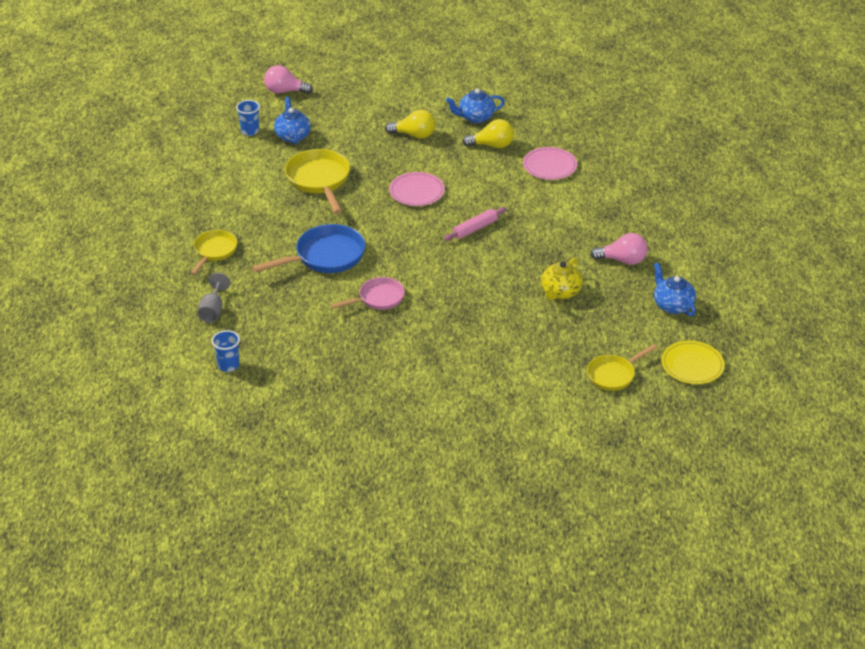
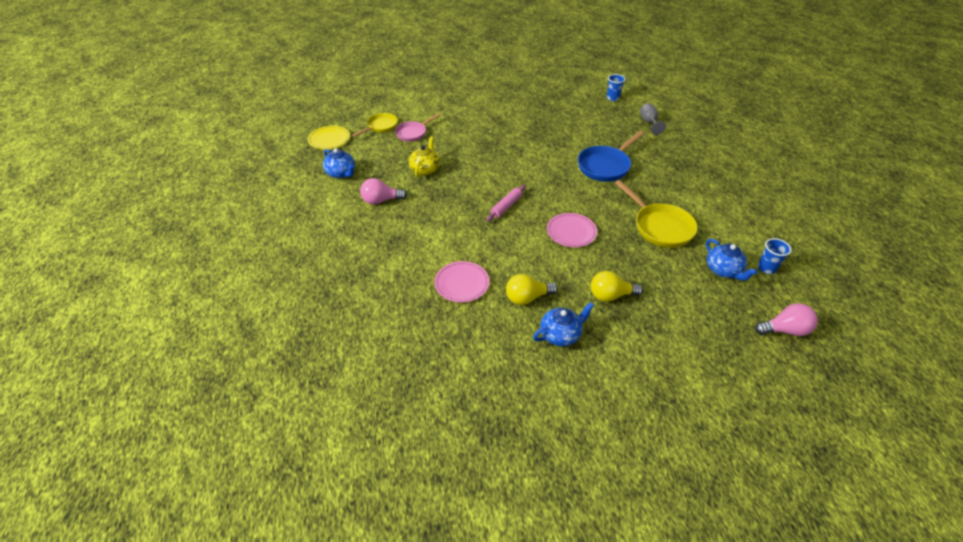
camera: 165 degrees right, 5 degrees up
(214, 251) = (685, 156): yellow pan -> none
(378, 298) = (550, 145): pink pan -> pink pan (413, 133)

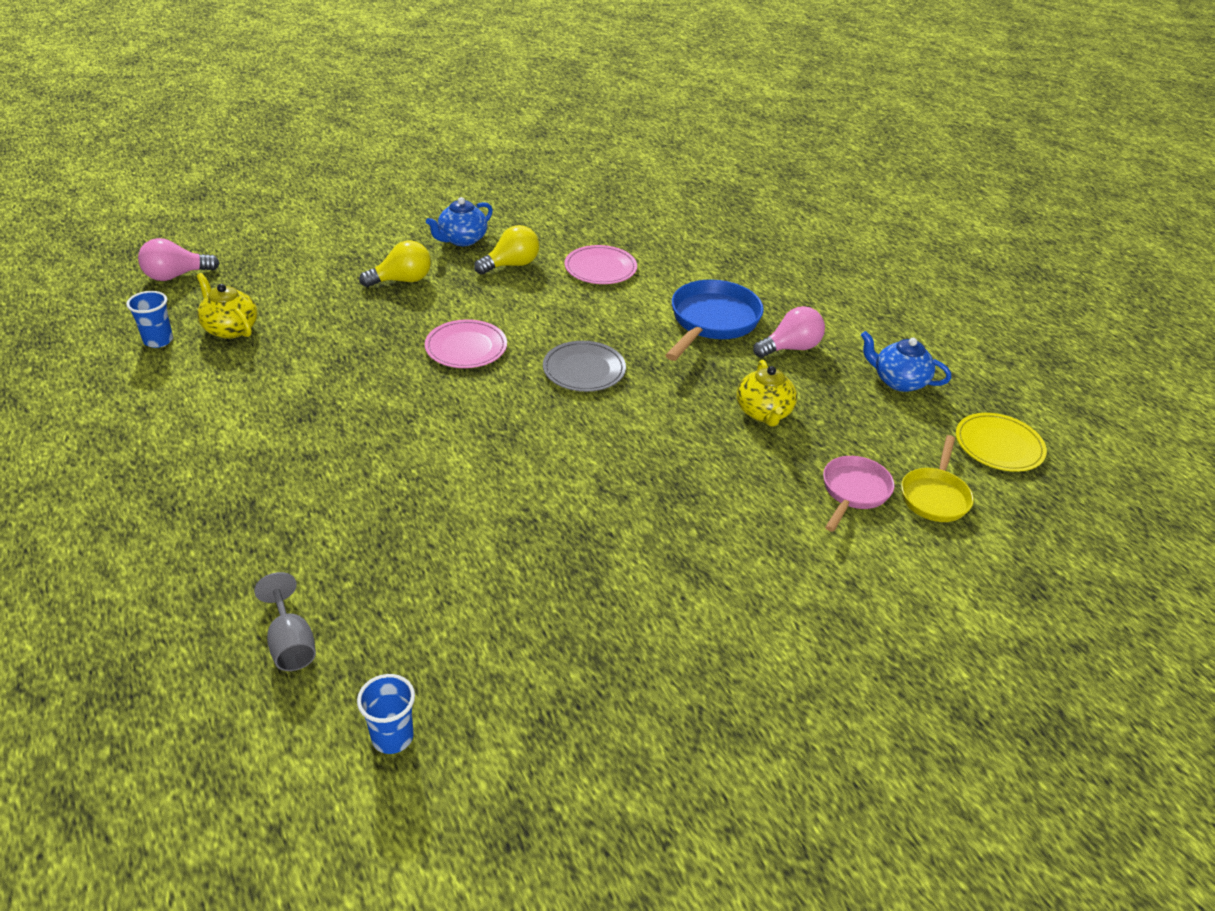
camera: 160 degrees right, 5 degrees down
(506, 206) = (584, 369): pink rolling pin -> grey plate
(606, 166) = (411, 481): blue pan -> blue pan (712, 322)
(659, 227) = (316, 376): yellow pan -> none
(723, 270) = (230, 328): blue teapot -> yellow teapot

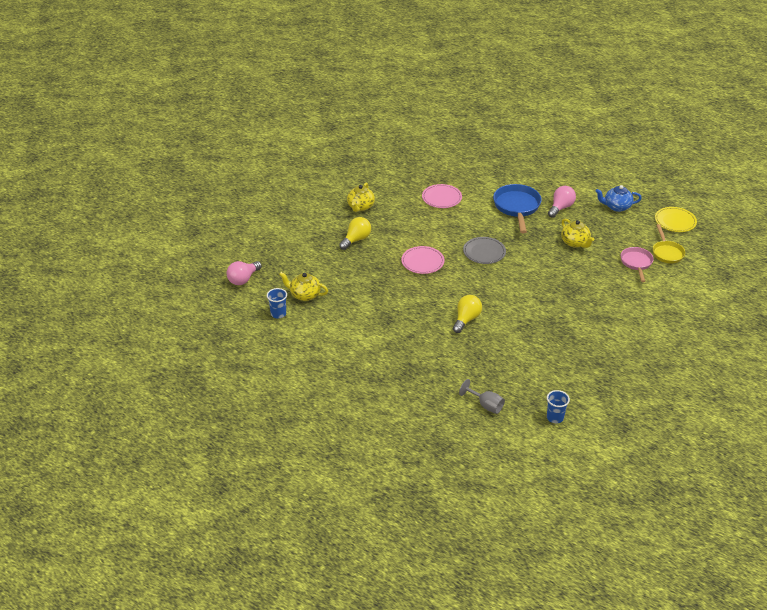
camera: 25 degrees left, 0 degrees up
(462, 240) = (360, 207): blue teapot -> yellow teapot
(511, 265) = (399, 212): yellow light bulb -> yellow light bulb (466, 319)

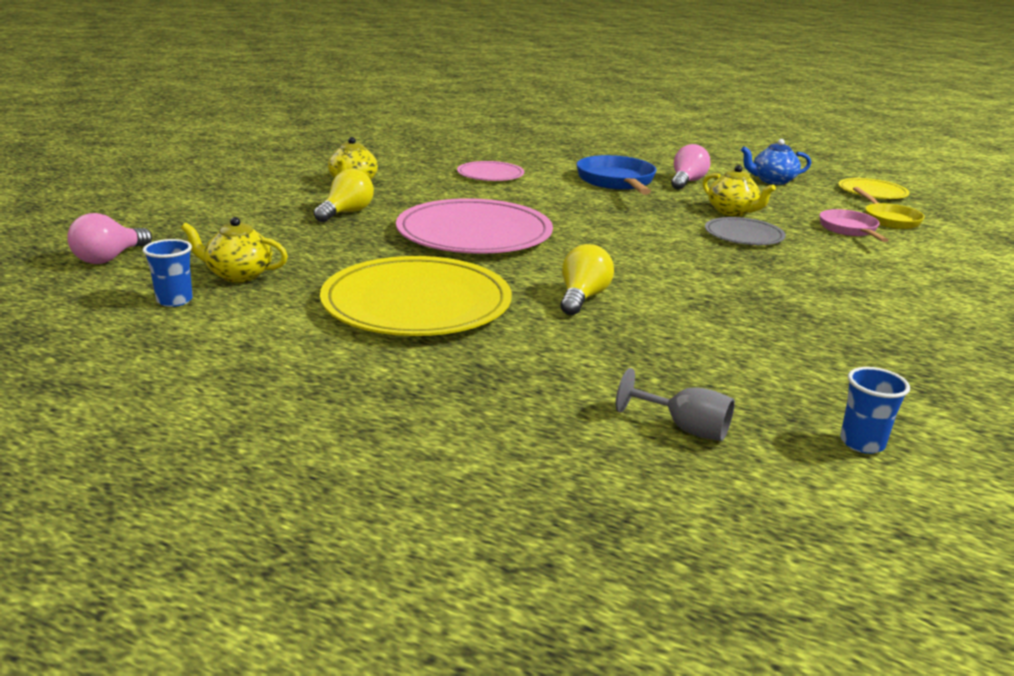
camera: 10 degrees left, 15 degrees down
(387, 320) = (416, 303): none -> yellow plate
(422, 261) = (474, 233): pink plate -> pink plate, size x1.92
(484, 252) = (582, 222): grey plate -> grey plate (744, 235)

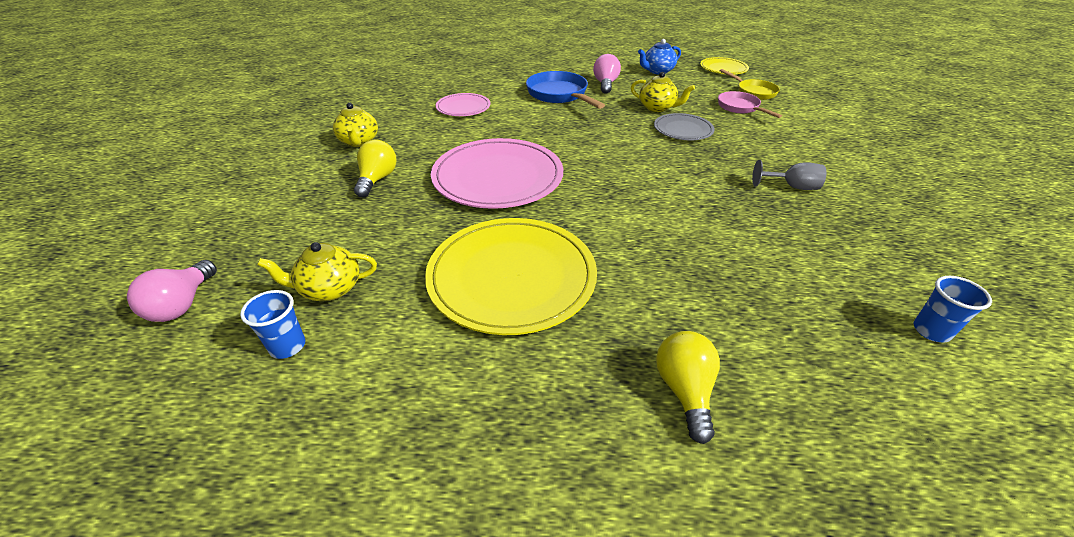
camera: 20 degrees left, 15 degrees up
(582, 298) = (631, 229): yellow light bulb -> yellow light bulb (684, 391)
(684, 428) = (816, 361): grey goblet -> grey goblet (791, 187)

